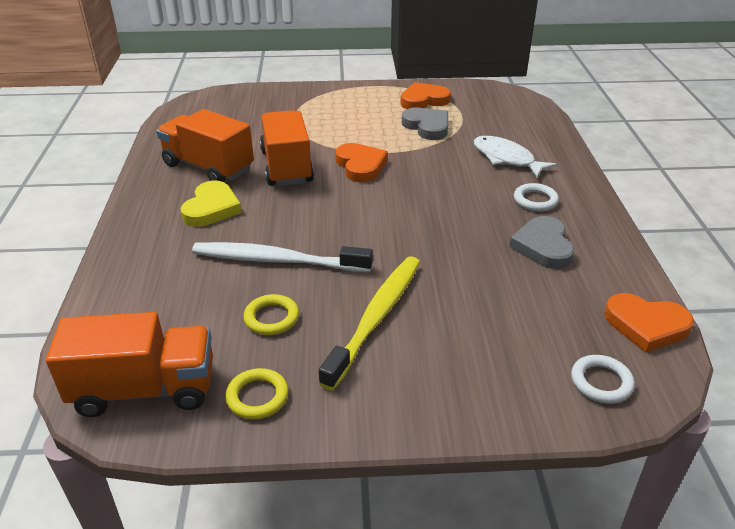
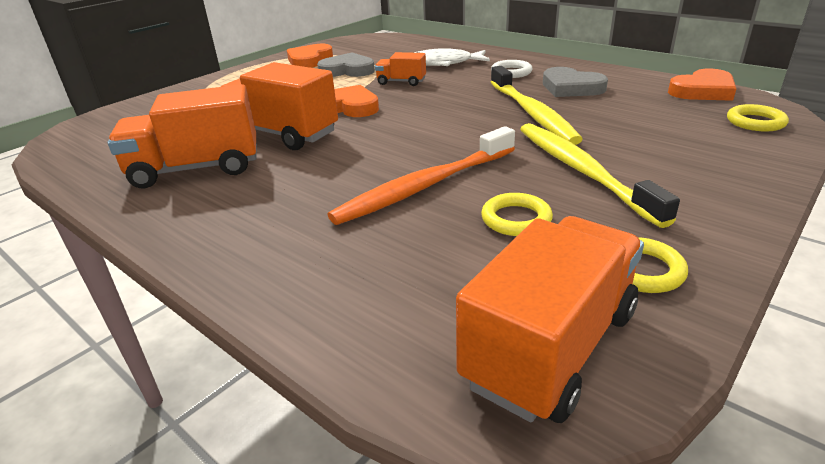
camera: 45 degrees left, 5 degrees down
(211, 208) = (272, 190): yellow heart -> none
(278, 260) = (426, 186): white toothbrush -> orange toothbrush
(437, 161) = (401, 82): none -> orange truck
(457, 250) = (531, 113): none -> yellow toothbrush
(601, 382) = (755, 122): white ring -> yellow ring

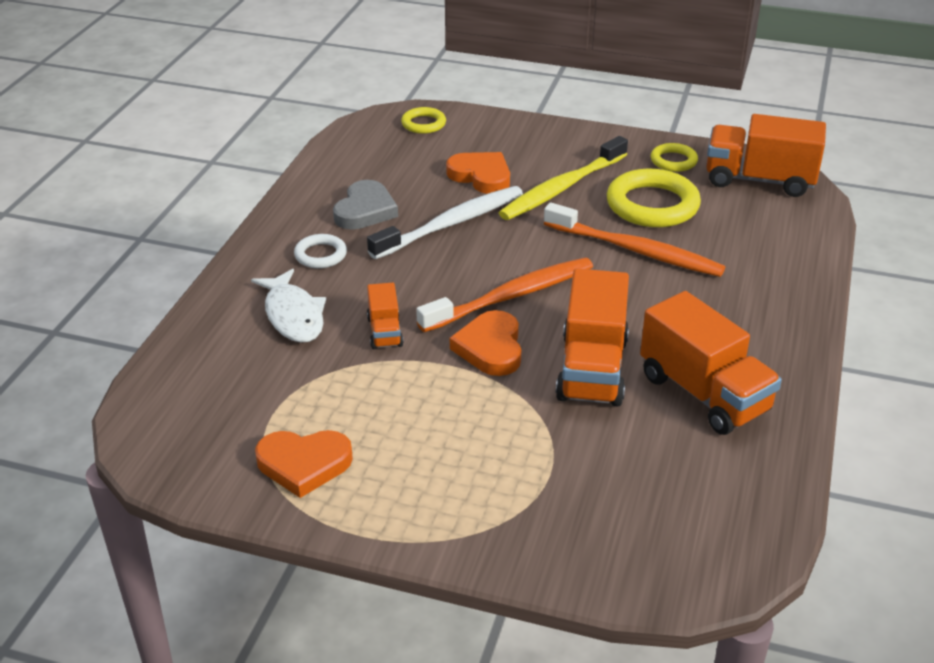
camera: 115 degrees left, 5 degrees up
(347, 70) = (348, 399): grey heart -> none
(403, 120) = (510, 296): none -> orange toothbrush
(516, 219) = (652, 205): yellow ring -> yellow ring, size x1.88
(531, 113) = (450, 224): yellow toothbrush -> white toothbrush
(703, 91) = (351, 143): orange heart -> orange heart (481, 176)

